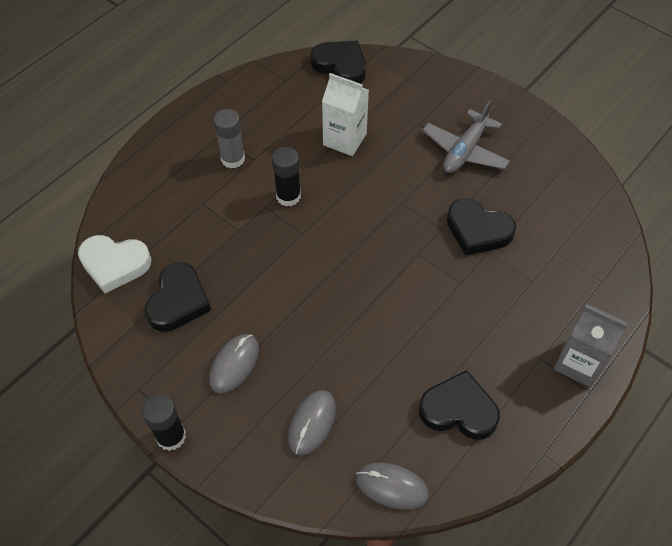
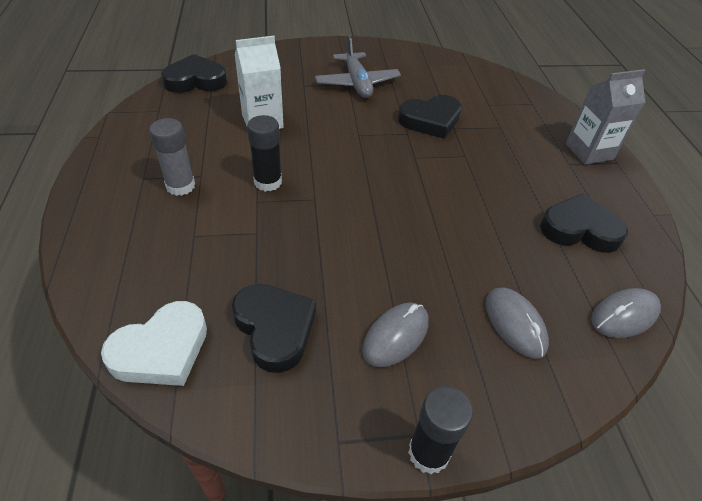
camera: 50 degrees left, 10 degrees down
(234, 364) = (395, 336): grey mouse -> grey mouse turned 60 degrees clockwise
(458, 410) = (579, 229): black heart -> black heart turned 45 degrees clockwise

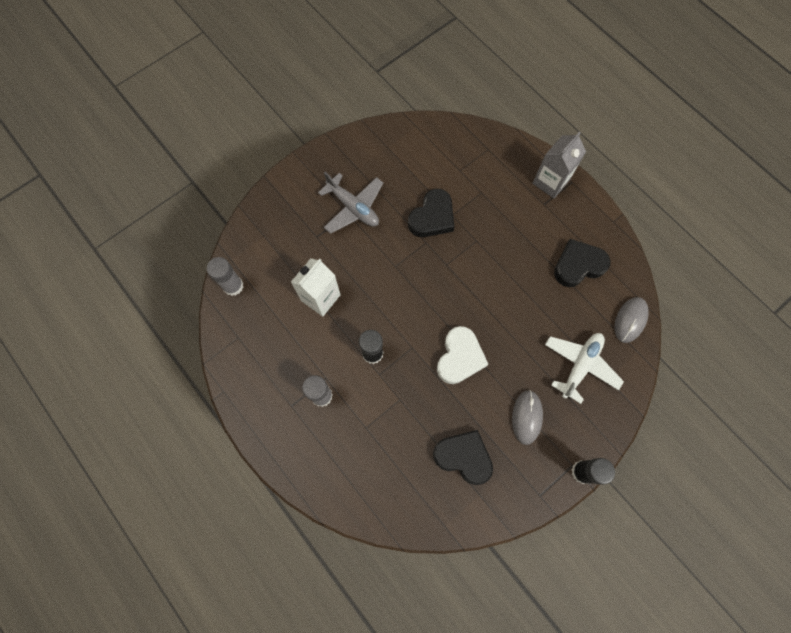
camera: 30 degrees left, 25 degrees up
(161, 350) = (418, 511): white heart -> white heart (460, 357)
(195, 80) = (233, 286): black heart -> grey glue stick
(515, 324) = (580, 366): grey mouse -> white plane

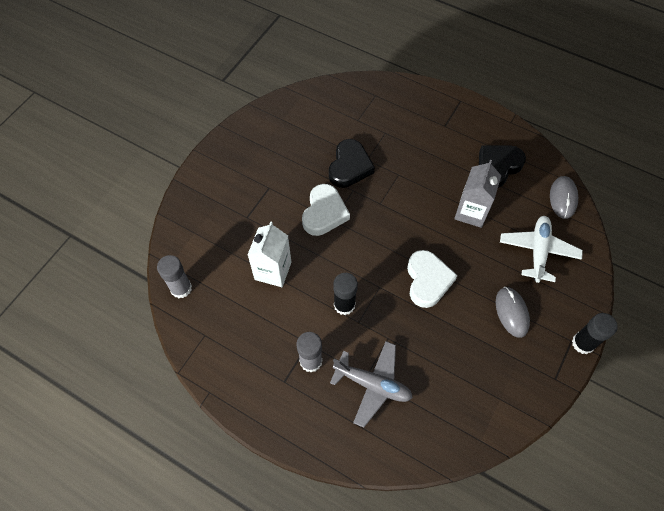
camera: 20 degrees left, 10 degrees down
(353, 208) = (272, 181): grey plane -> grey plane (372, 384)
(389, 256) = (324, 213): none -> white heart
(463, 457) = (470, 369): black heart -> none
(550, 182) = (442, 106): grey carton -> grey carton (471, 212)

